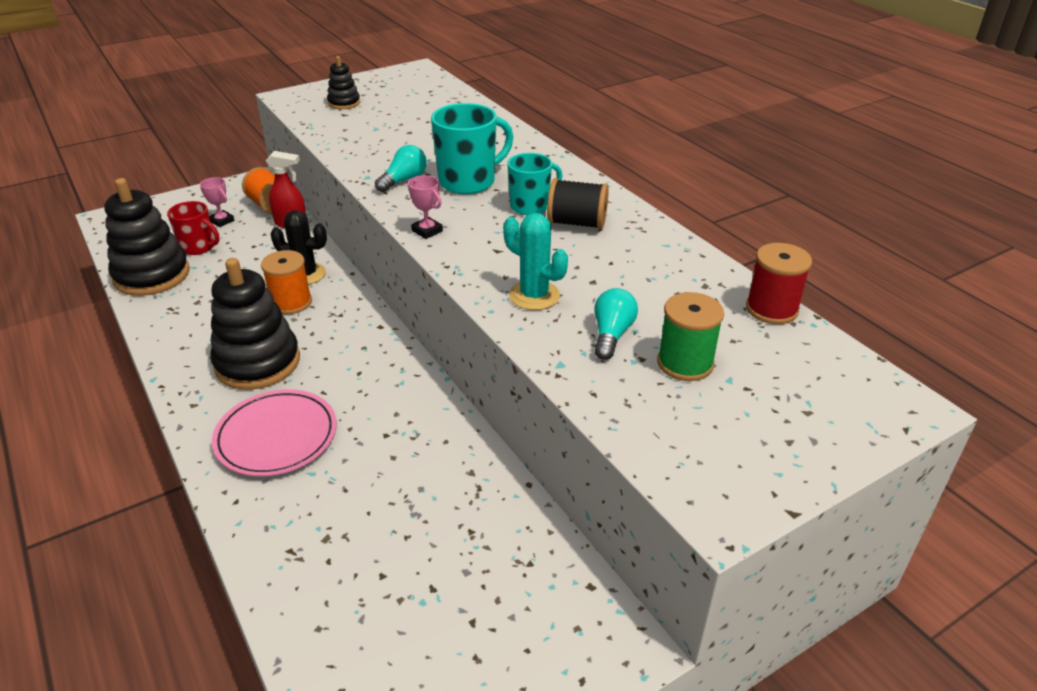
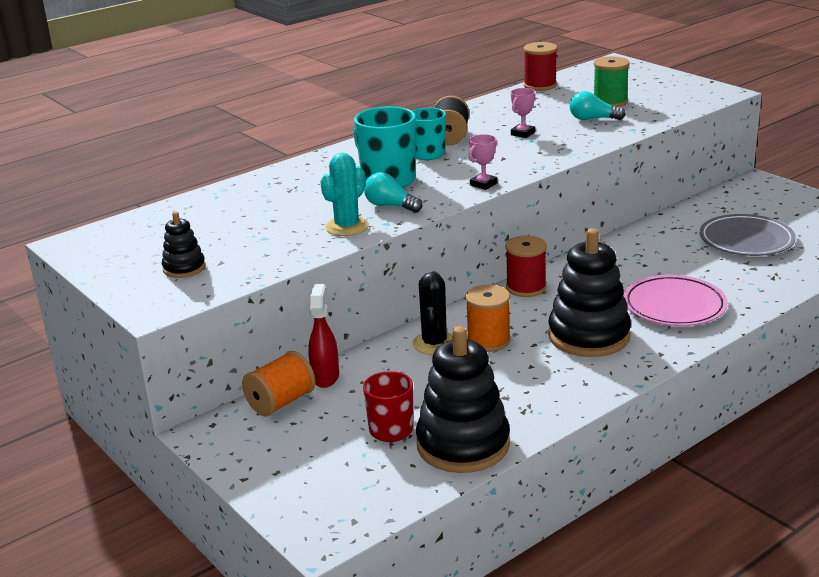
camera: 95 degrees left, 10 degrees down
(222, 221) = (323, 430): pink trophy -> pink trophy (522, 133)
(378, 337) = (526, 287): none -> red spool
(409, 556) = (746, 240): none -> grey plate
(534, 296) = (560, 141): turquoise cactus -> turquoise cactus (347, 227)

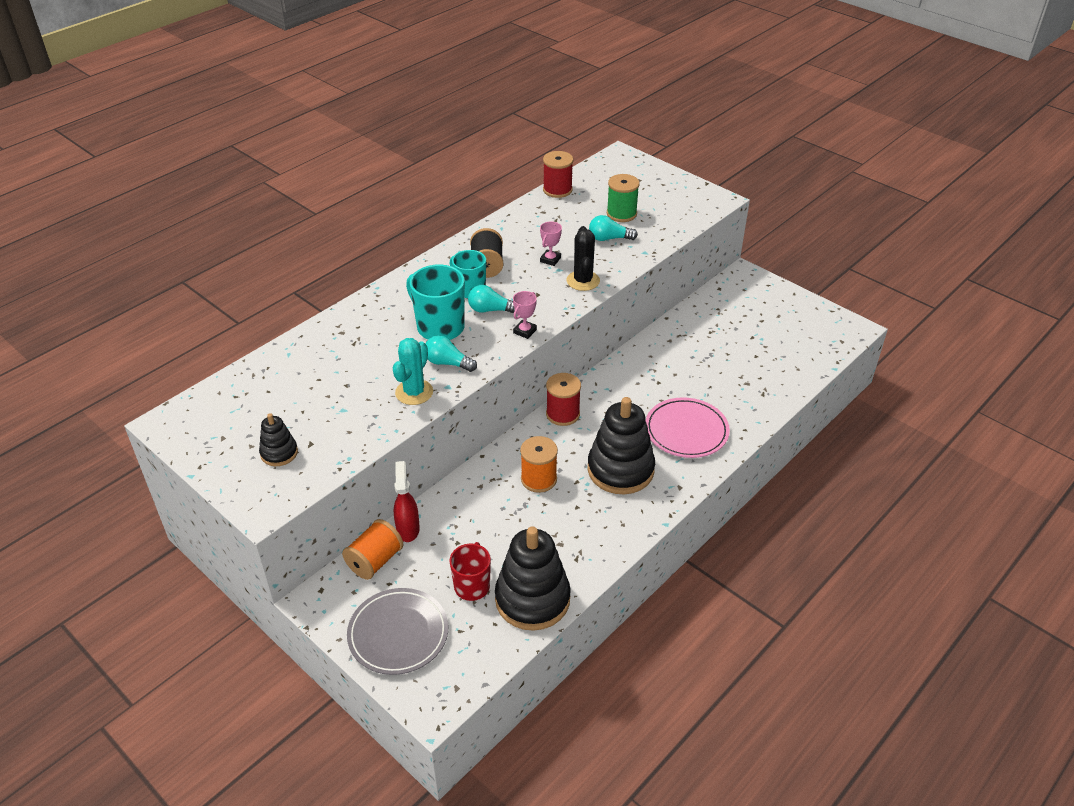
camera: 10 degrees left, 15 degrees up
(434, 343) = (494, 485): black cactus -> black cactus (583, 281)
(447, 168) = (490, 310): none -> turquoise light bulb
(746, 240) = (739, 349): grey plate -> grey plate (398, 634)

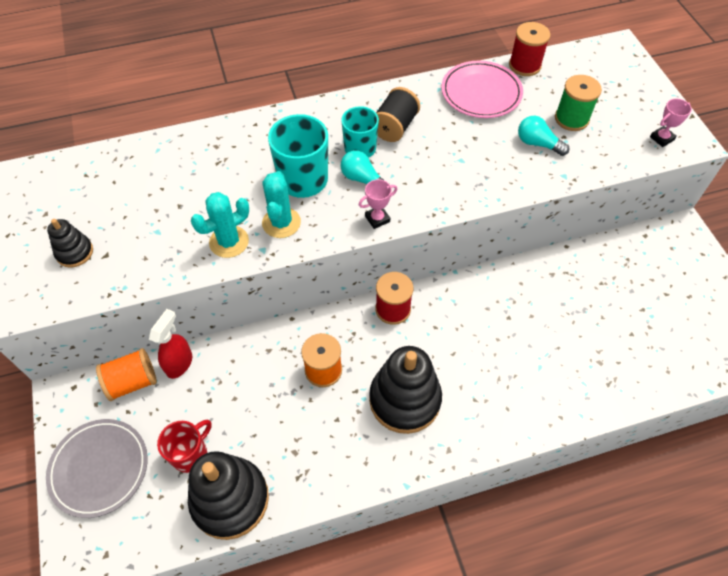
camera: 30 degrees right, 15 degrees up
(448, 363) = (281, 223): turquoise light bulb -> turquoise cactus
(550, 260) = (460, 145): pink trophy -> pink trophy (662, 138)
(583, 281) = (475, 184): black cactus -> none
(686, 431) = (498, 388): pink plate -> pink plate (481, 93)

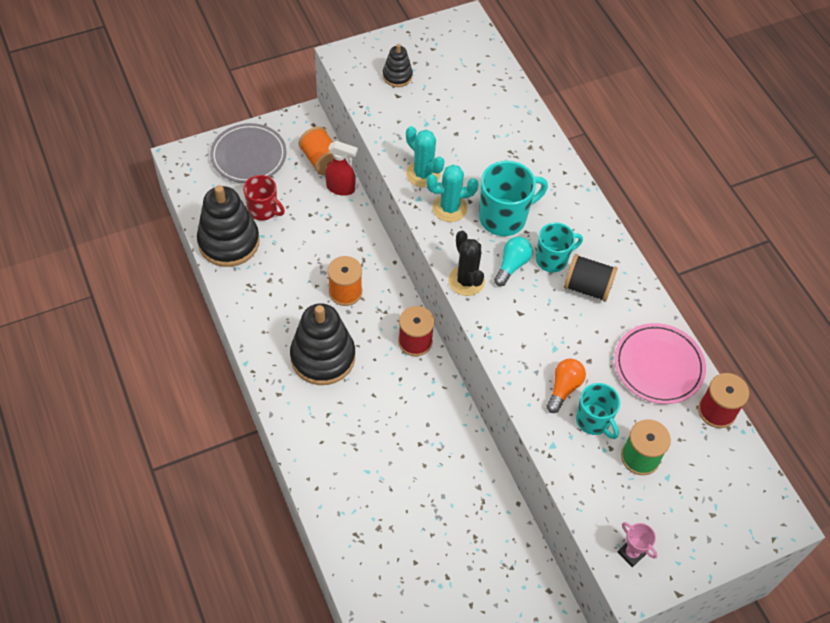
camera: 80 degrees right, 0 degrees up
(377, 219) = (466, 281): pink trophy -> black cactus
(504, 159) = (563, 388): none -> orange light bulb
(537, 144) = (593, 421): turquoise light bulb -> turquoise mug

